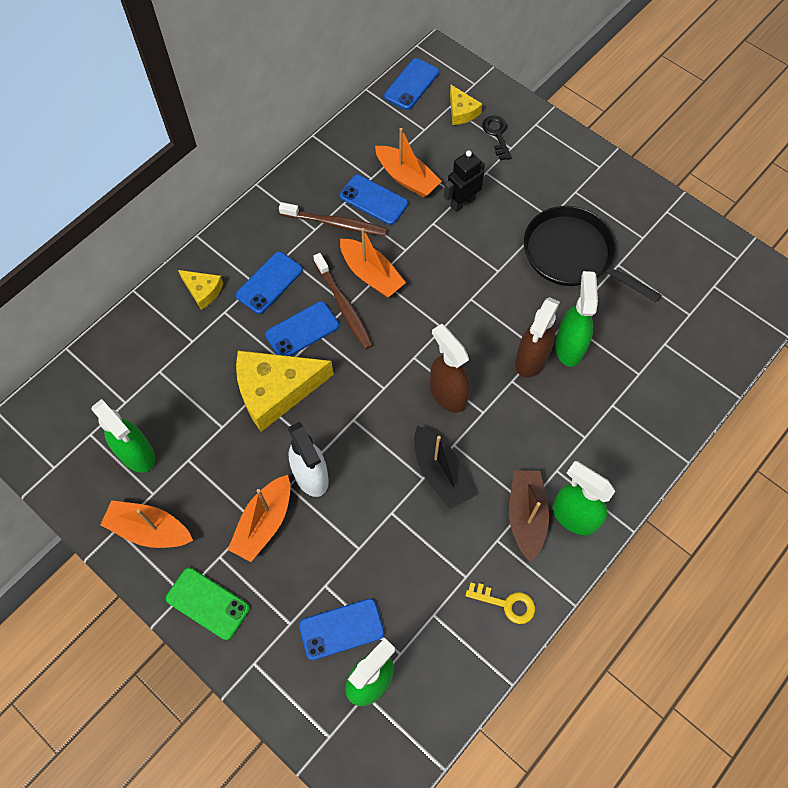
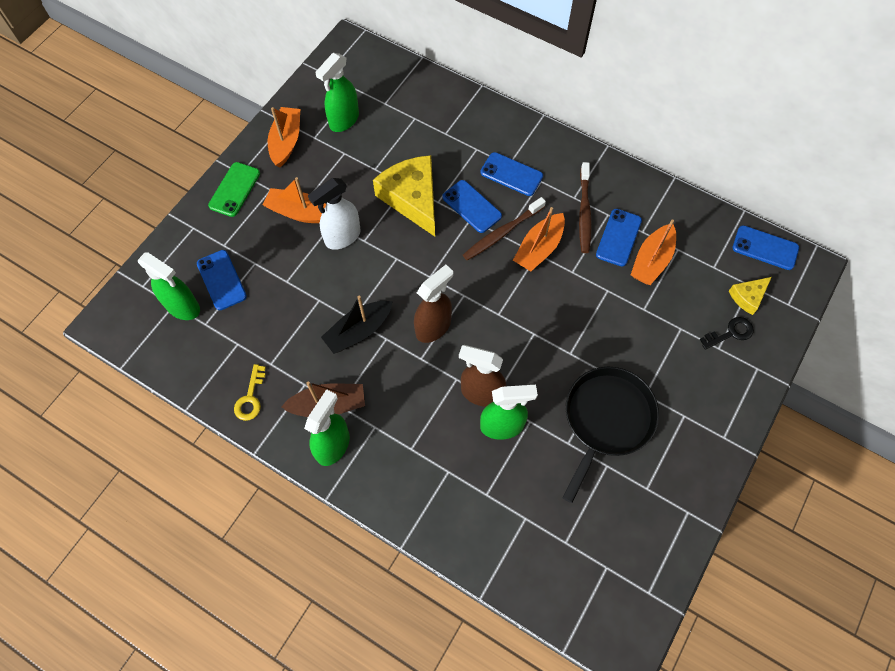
camera: 80 degrees right, 0 degrees up
(203, 291) = (492, 130): yellow cheese -> none
(462, 202) = (638, 312): black robot -> none

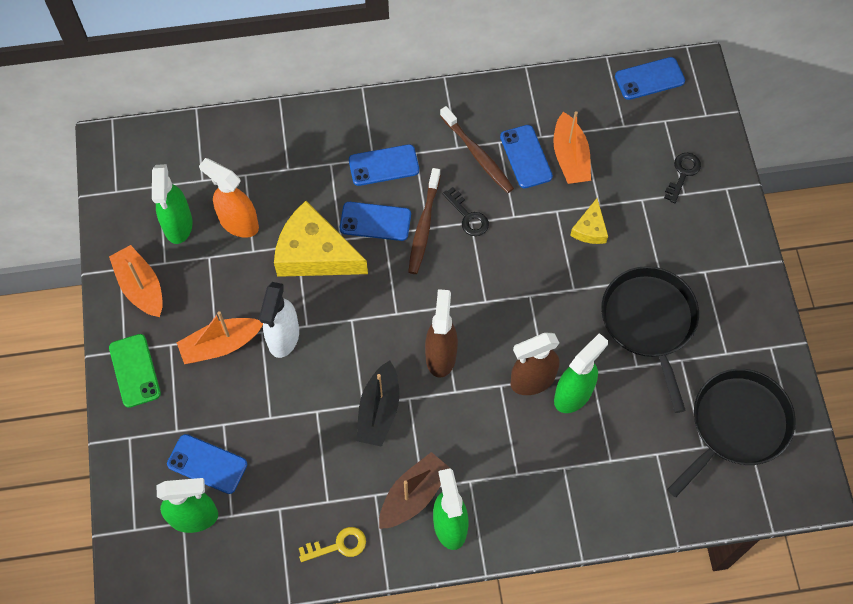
camera: 40 degrees left, 0 degrees up
(250, 398) = (338, 545): yellow key -> yellow key turned 75 degrees counterclockwise
(382, 145) = (238, 223): none -> orange spray bottle
(539, 248) = (468, 216): orange boat -> black key
(606, 548) = (736, 425): none -> black pan
(748, 297) = (671, 132): yellow cheese -> yellow cheese (590, 229)

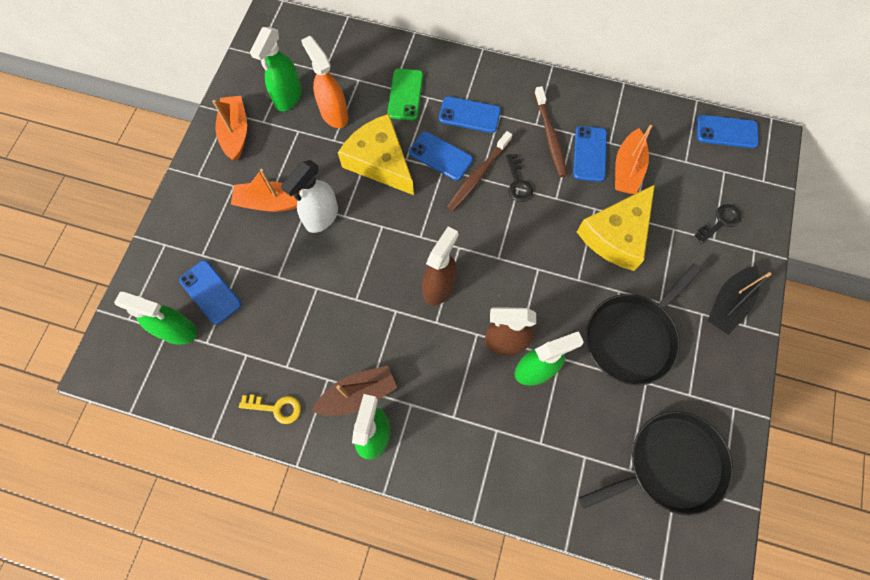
camera: 25 degrees right, 5 degrees up
(135, 370) = (196, 194): green phone -> green phone (405, 94)
(379, 410) = (366, 310): black boat -> black boat (728, 303)
(590, 229) = (616, 235): yellow cheese -> yellow cheese, size x2.02
(649, 322) = (632, 337): black pan -> black pan turned 150 degrees counterclockwise

